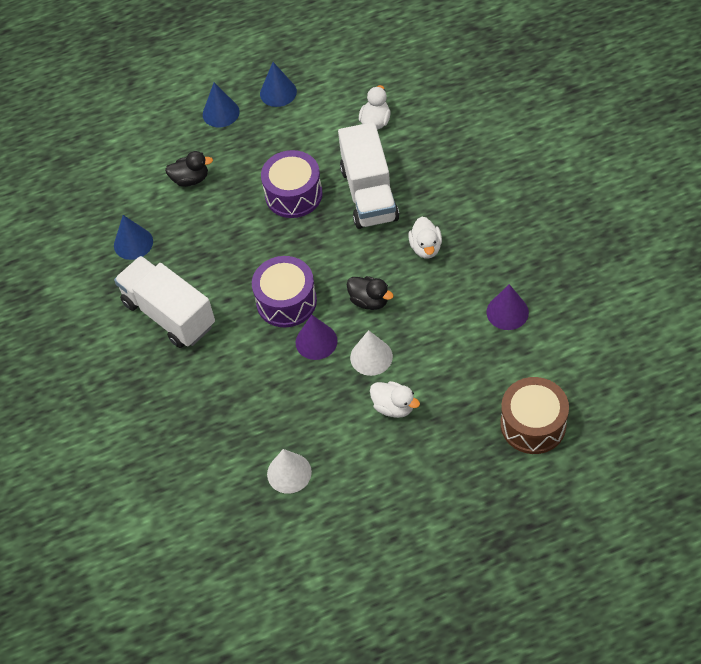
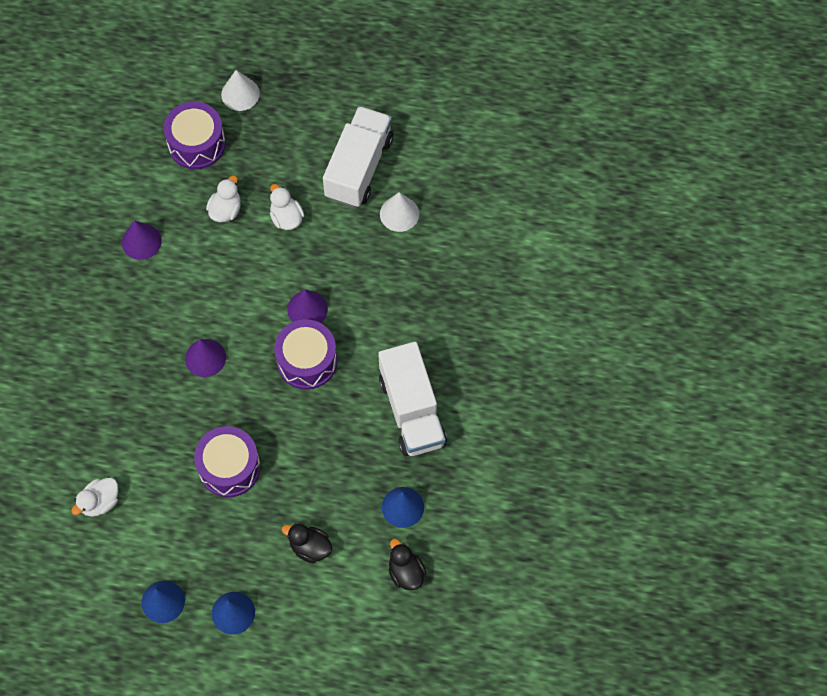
camera: 155 degrees left, 10 degrees up
(369, 194) = (164, 424): white truck -> white truck (359, 167)
(369, 301) = (240, 319): black duck -> black duck (406, 572)
(371, 357) = (274, 269): white cone -> white cone (240, 94)
(375, 256) = (205, 358): none -> purple cone
(426, 247) = (158, 339): white duck -> white duck (225, 210)
(533, 424) = (196, 144): brown drum -> purple drum

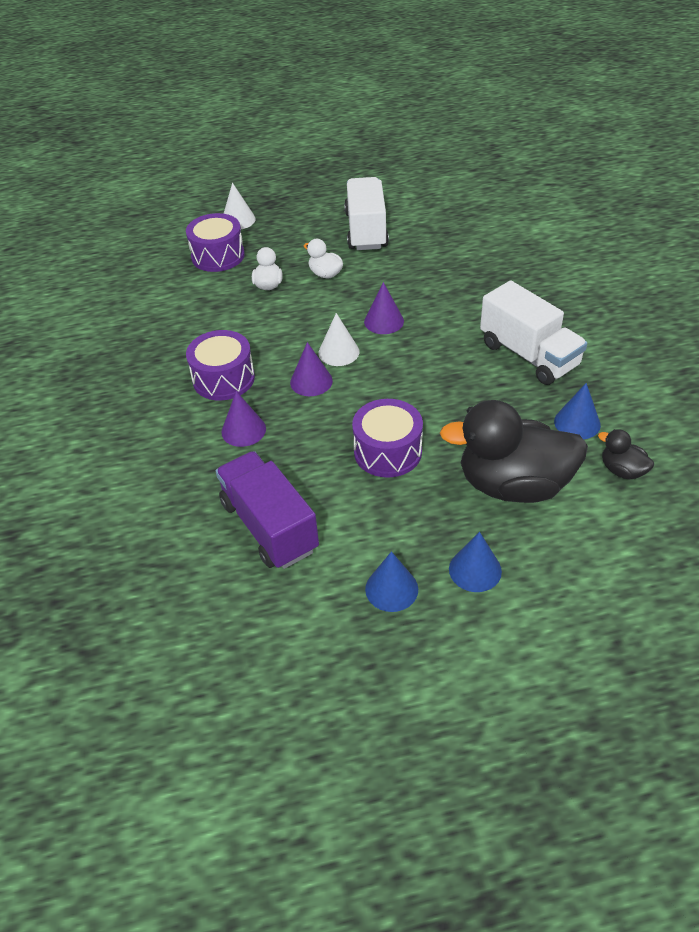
camera: 20 degrees left, 20 degrees down
(100, 502) = (269, 526): white duck -> purple truck
(141, 241) = (202, 325): purple cone -> purple cone (243, 430)
(307, 361) = (408, 353): purple drum -> purple drum (223, 379)
(310, 547) = (513, 485): black duck -> black duck, size x2.29
(399, 214) = (419, 245): white cone -> white cone (338, 352)

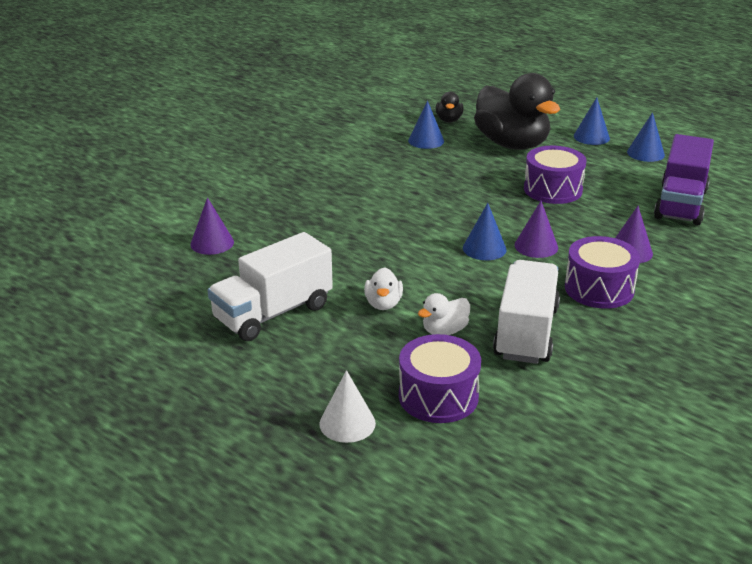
camera: 130 degrees left, 15 degrees down
(338, 352) = (484, 248): white cone -> blue cone
(384, 321) = (415, 244): purple cone -> purple cone (212, 243)
(528, 355) = (376, 173): white truck -> white truck (526, 333)

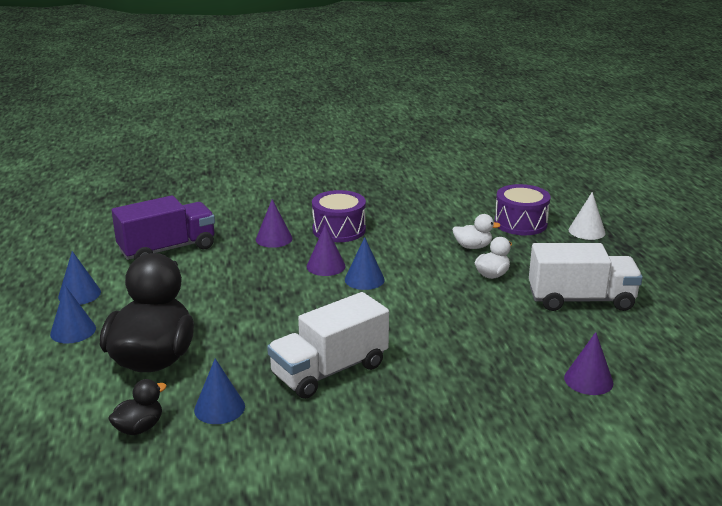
camera: 140 degrees left, 5 degrees down
(526, 333) = (425, 228): white truck -> white truck (330, 370)
(553, 189) = (223, 298): purple drum -> none

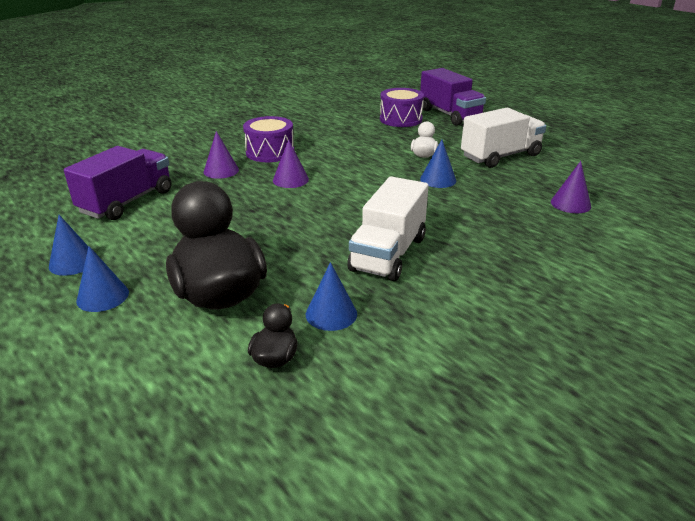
camera: 30 degrees left, 5 degrees up
(364, 279) = (333, 181): blue cone -> blue cone (438, 179)
(473, 247) = (387, 141): white duck -> none
(586, 231) = (450, 115): white cone -> purple truck

